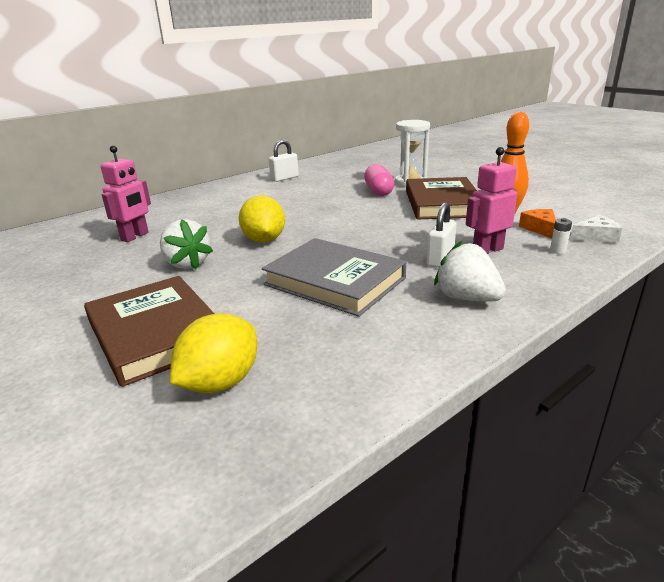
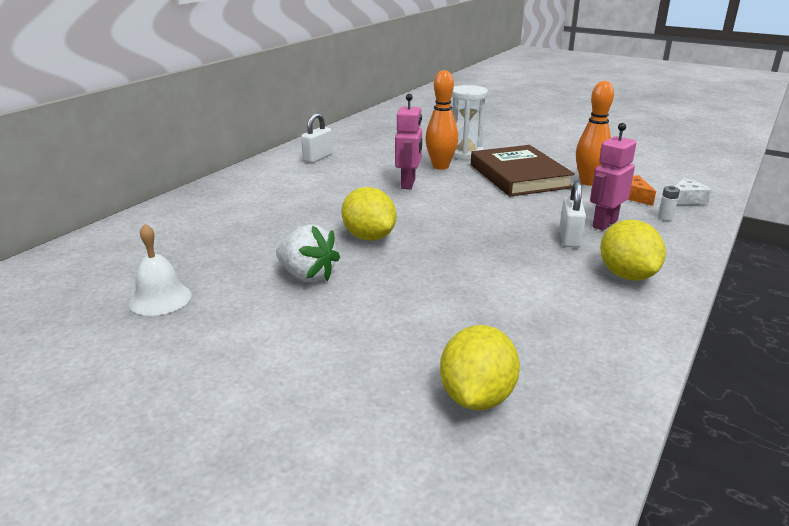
camera: 20 degrees left, 0 degrees up
(70, 267) = (160, 299): none -> white bell
(135, 237) = (205, 250): pink robot -> pink robot (408, 184)
(156, 333) = (355, 360): brown book -> none
(335, 281) = (489, 275): grey book -> none
(378, 191) = (440, 166): pink capsule -> orange bowling pin
(467, 298) = (627, 275): white strawberry -> yellow lemon

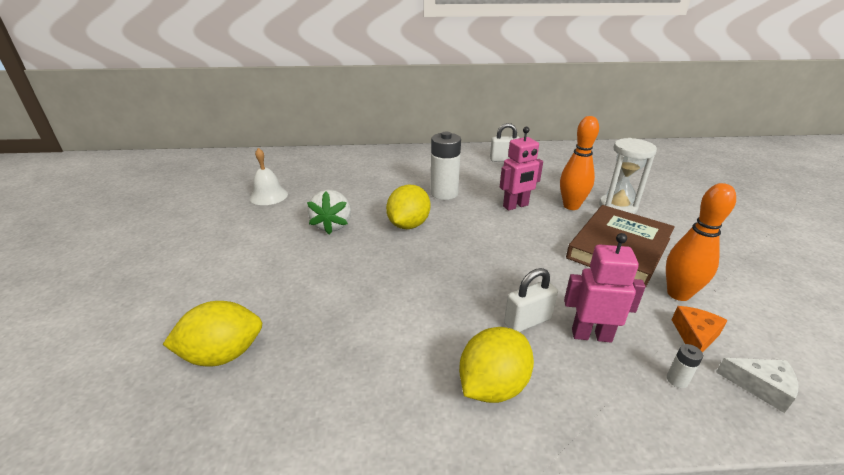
camera: 55 degrees right, 5 degrees up
(336, 203) = (444, 193): none -> white battery

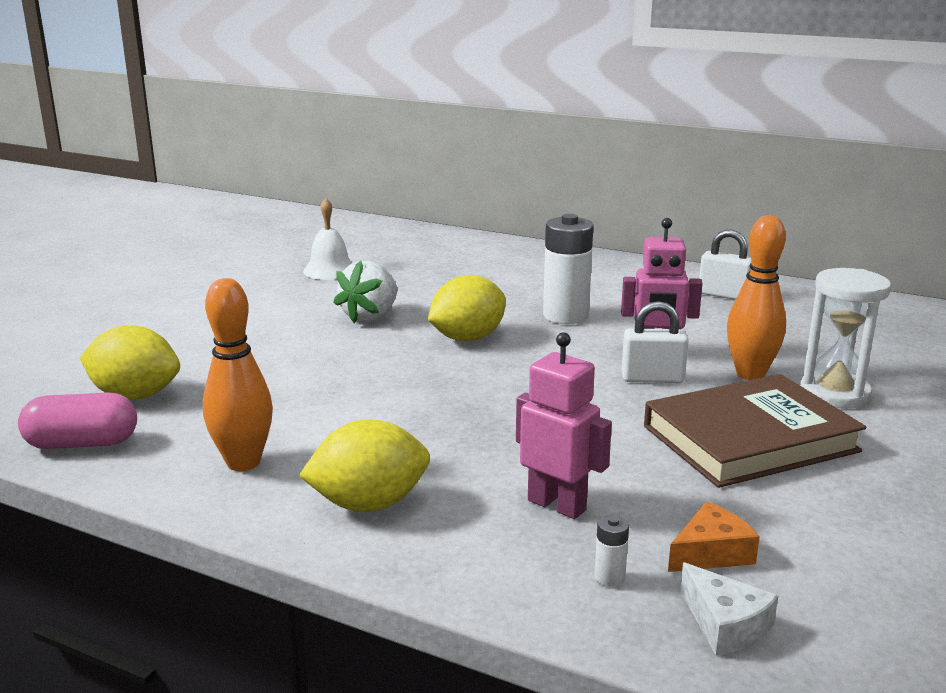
camera: 30 degrees right, 10 degrees down
(221, 426) = (82, 444): none -> pink capsule
(527, 321) = (491, 468): white padlock -> white padlock (652, 378)
(678, 294) = (762, 509): orange bowling pin -> orange bowling pin (243, 462)

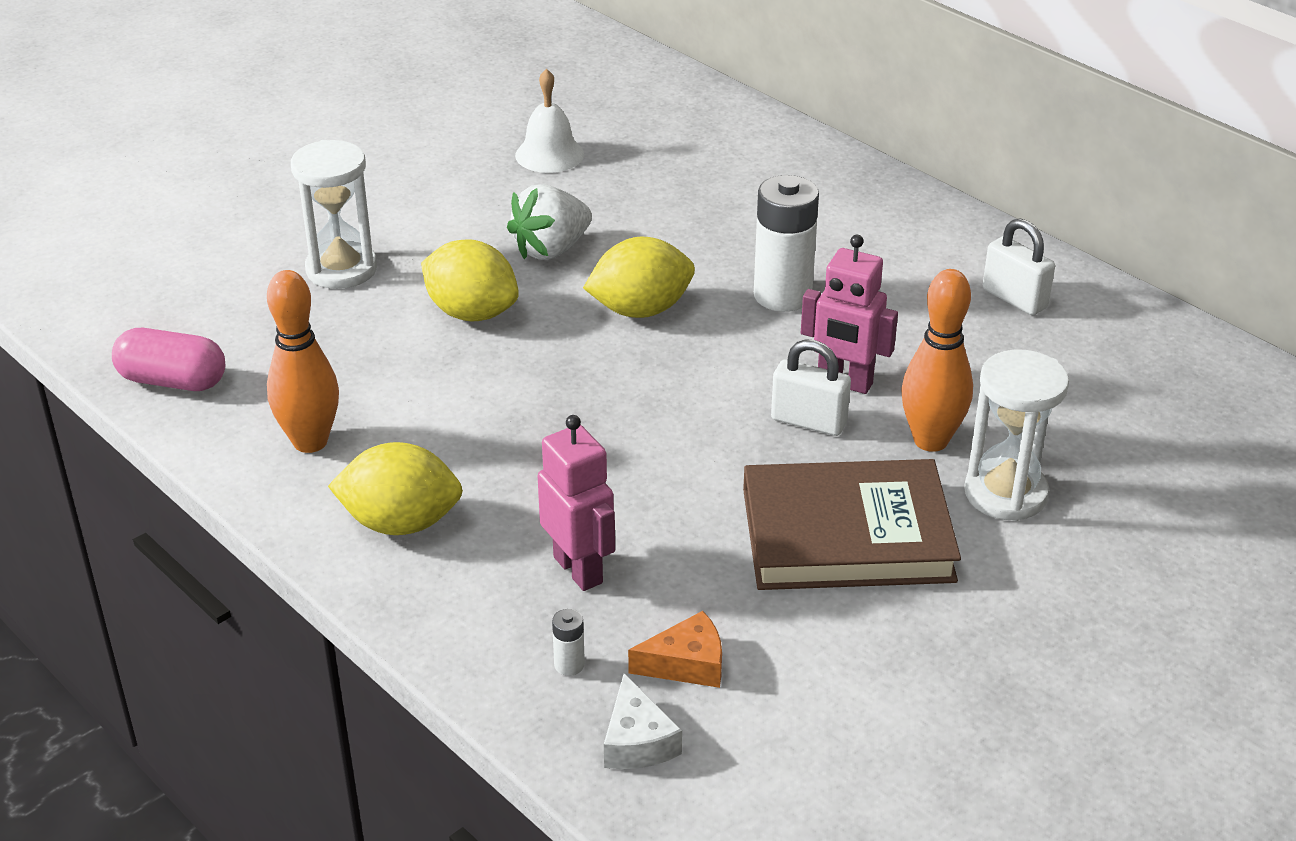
camera: 20 degrees right, 15 degrees up
(135, 396) = (246, 324): yellow lemon -> yellow lemon (472, 313)
(203, 351) = (341, 269): none -> white hourglass

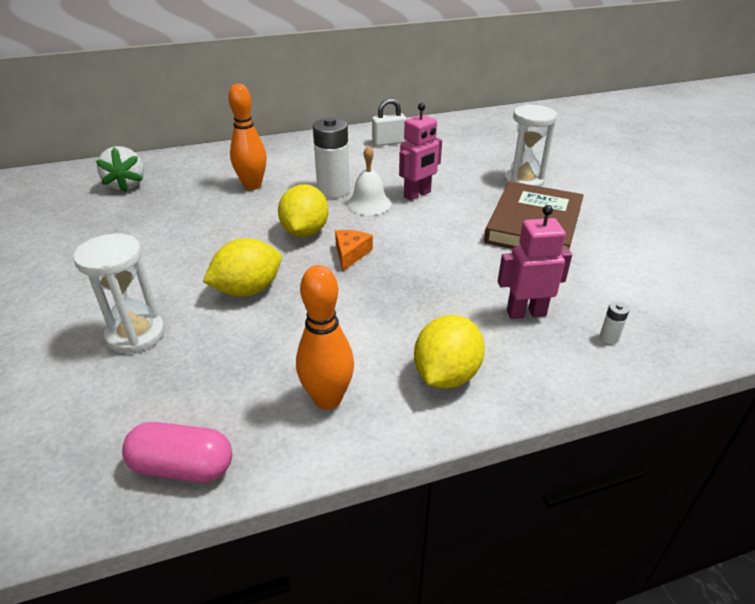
camera: 65 degrees left, 0 degrees up
(173, 381) = (183, 467): pink capsule -> pink capsule turned 60 degrees clockwise
(549, 154) = (117, 221): white bell -> white bell (369, 203)
(551, 249) = (215, 245): white strawberry -> white strawberry (127, 185)
(637, 741) = (677, 330): white cheese -> none
(686, 664) = (617, 297): orange cheese -> orange cheese (350, 254)
(808, 421) = (441, 211): white padlock -> none
(930, 440) = (476, 187): orange bowling pin -> orange bowling pin (252, 186)

